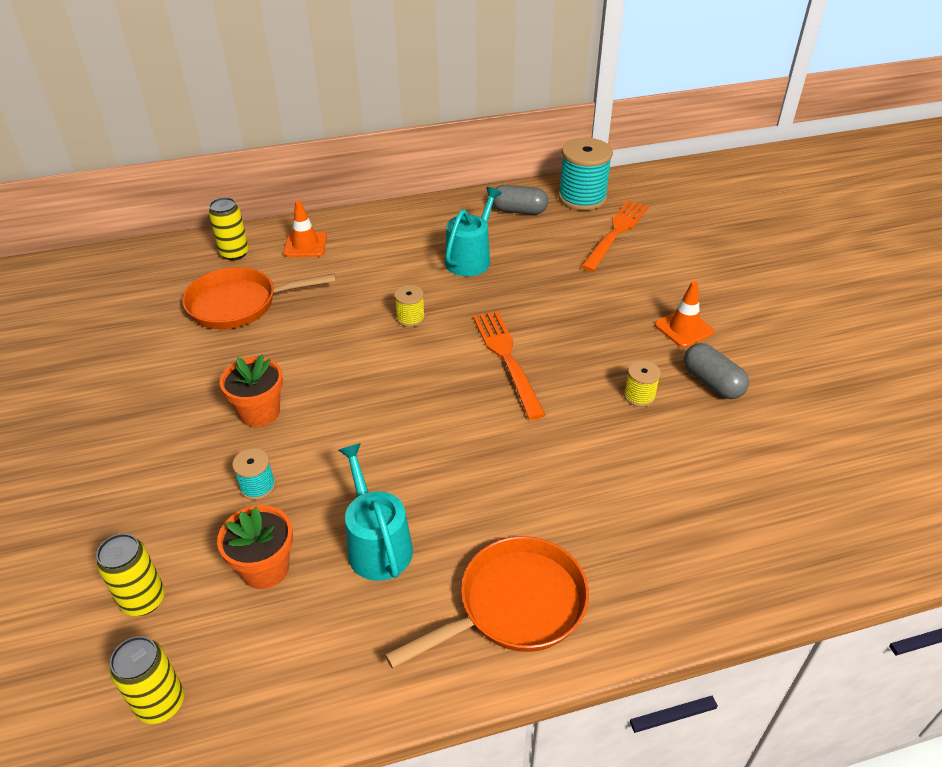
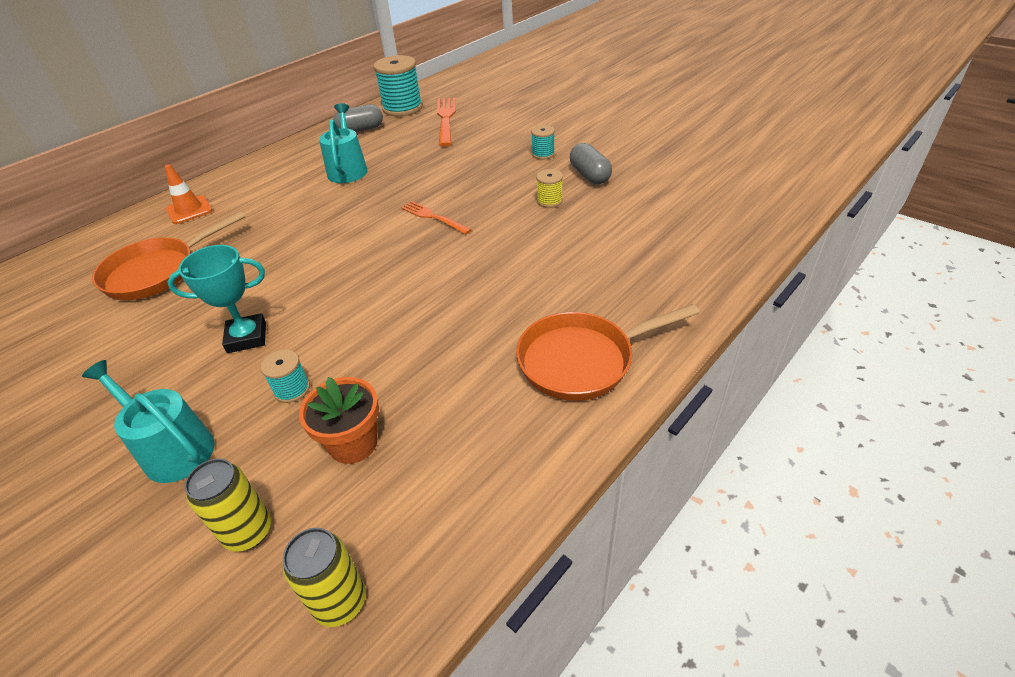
camera: 30 degrees left, 0 degrees up
(234, 253) = (120, 239): yellow can -> none
(260, 412) = (247, 337): orange flower pot -> turquoise trophy
(377, 544) = (439, 377): turquoise watering can -> turquoise watering can (173, 449)
(410, 318) = (331, 222): yellow spool -> none
(506, 358) = (432, 217): orange fork -> orange fork, size x0.63
(514, 605) = (582, 360): orange pan -> orange pan turned 135 degrees counterclockwise
(684, 328) = (543, 154): orange traffic cone -> turquoise spool
(712, 383) = (589, 175): grey capsule -> grey capsule turned 45 degrees clockwise

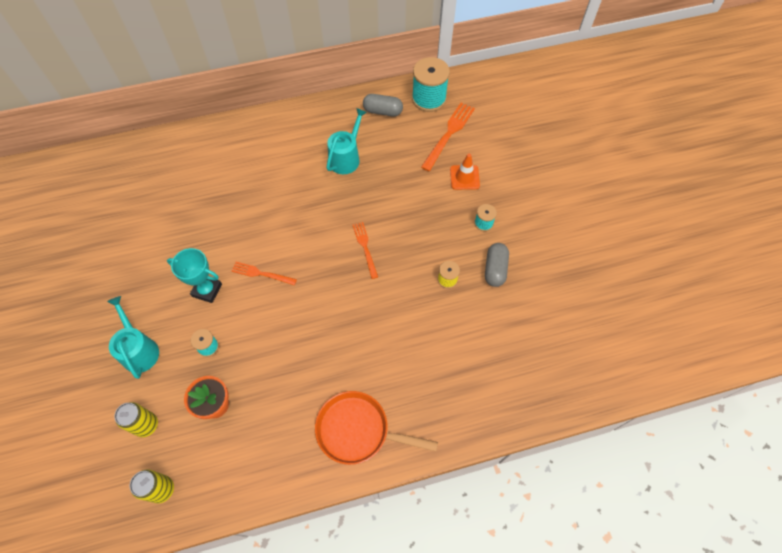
camera: 30 degrees right, 20 degrees up
(157, 272) = (189, 198): orange pan -> none
(189, 210) = (232, 143): orange traffic cone -> orange traffic cone (464, 177)
(316, 290) = (261, 273): none -> orange fork

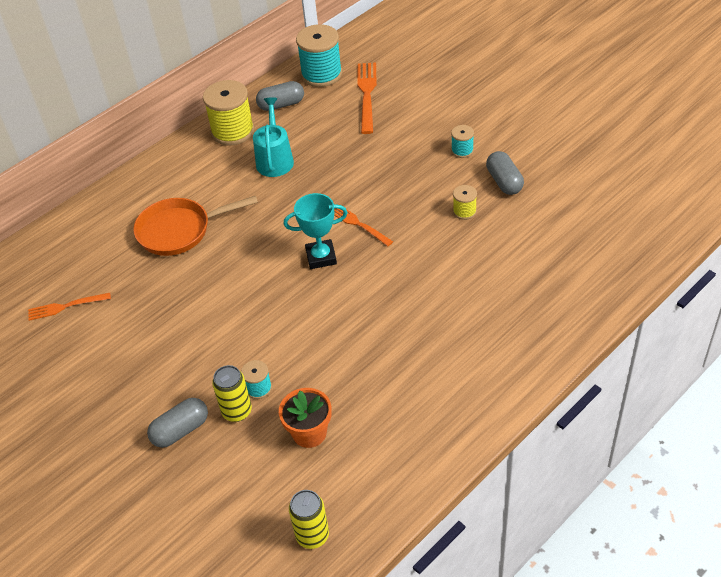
camera: 25 degrees left, 15 degrees down
(139, 350) = (180, 430): turquoise watering can -> grey capsule
(146, 425) = (246, 490): yellow can -> yellow can (237, 411)
(207, 290) = (215, 341): turquoise trophy -> turquoise trophy (321, 257)
(261, 273) = (264, 298): orange fork -> orange fork (65, 307)
(334, 117) = (233, 131): none -> yellow spool
(358, 430) = (479, 376): orange pan -> orange pan (179, 231)
(464, 177) = (412, 122): orange traffic cone -> none

